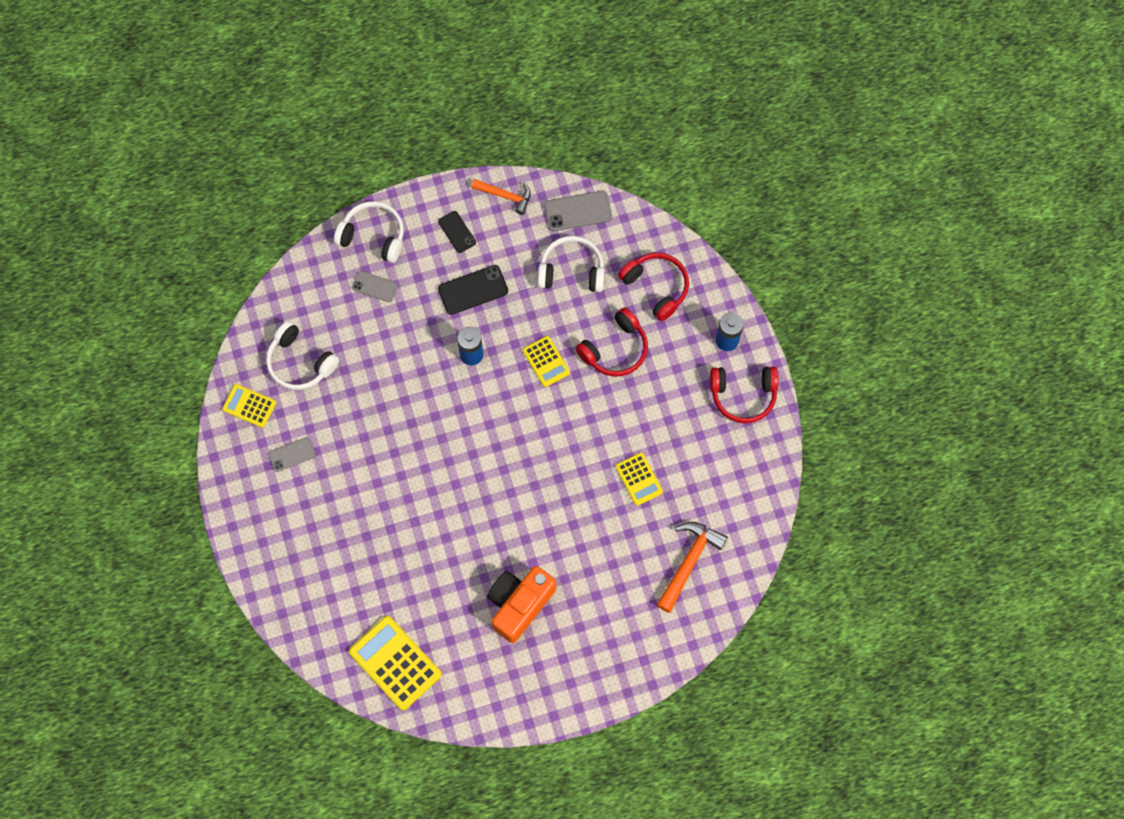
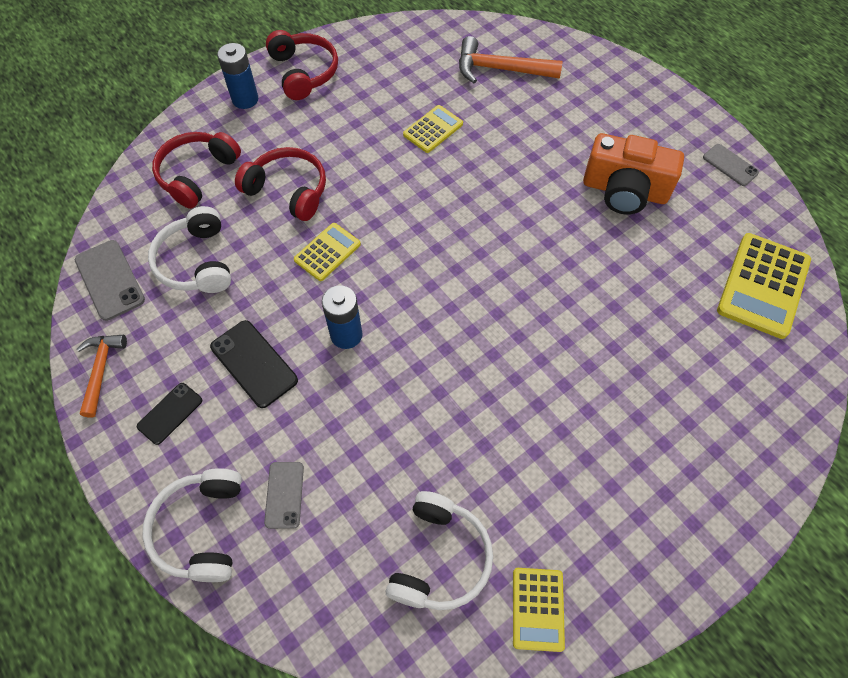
camera: 110 degrees left, 10 degrees down
(292, 454) = (580, 511): grey phone -> grey phone (730, 165)

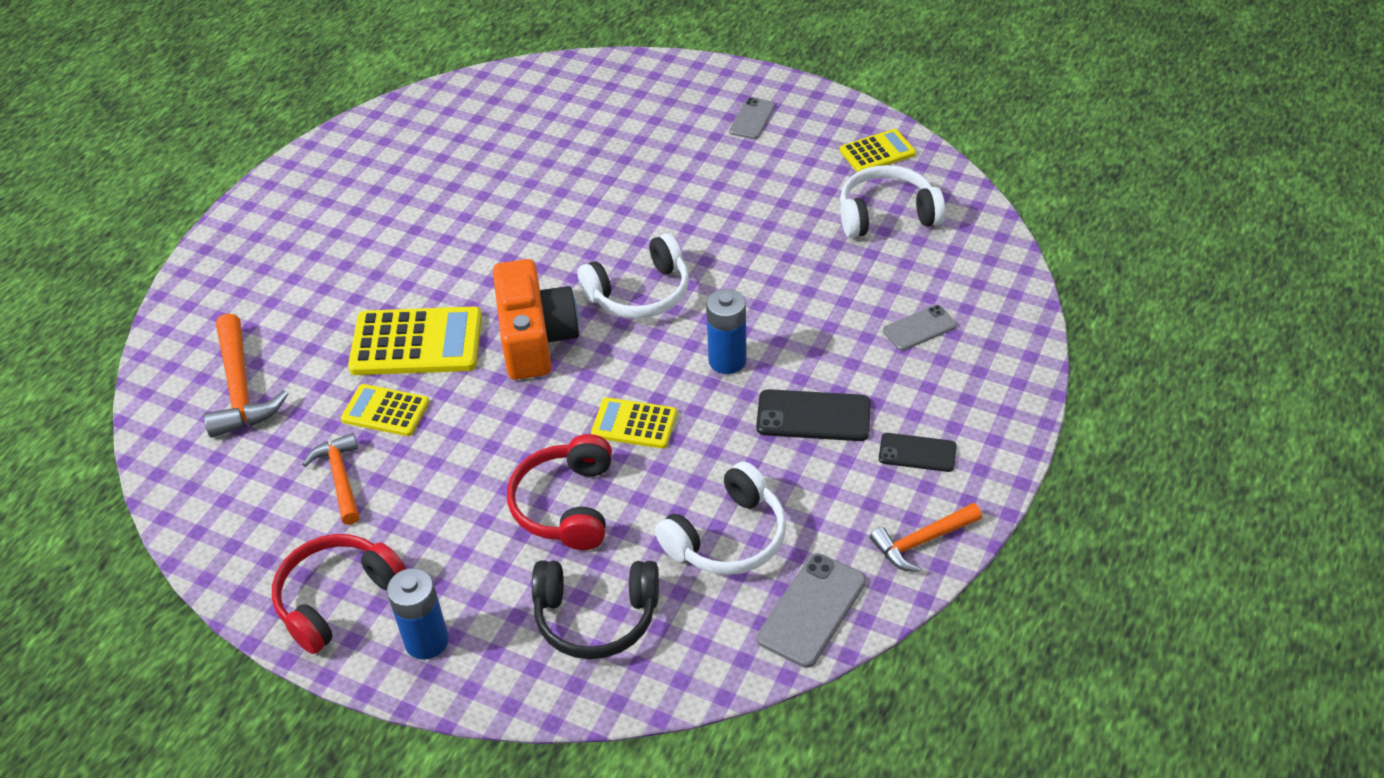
camera: 115 degrees left, 15 degrees down
(197, 174) = (596, 617): red headphones -> black headphones
(201, 529) = (996, 367): white headphones -> white headphones (640, 293)
(254, 363) = (813, 416): black phone -> black phone turned 75 degrees clockwise
(391, 95) = (340, 478): none -> orange hammer
(624, 191) = (402, 225): orange camera -> orange camera (535, 339)
(730, 165) = (322, 163): grey phone -> grey phone (752, 119)
(763, 285) = (475, 111): yellow calculator -> yellow calculator (416, 342)

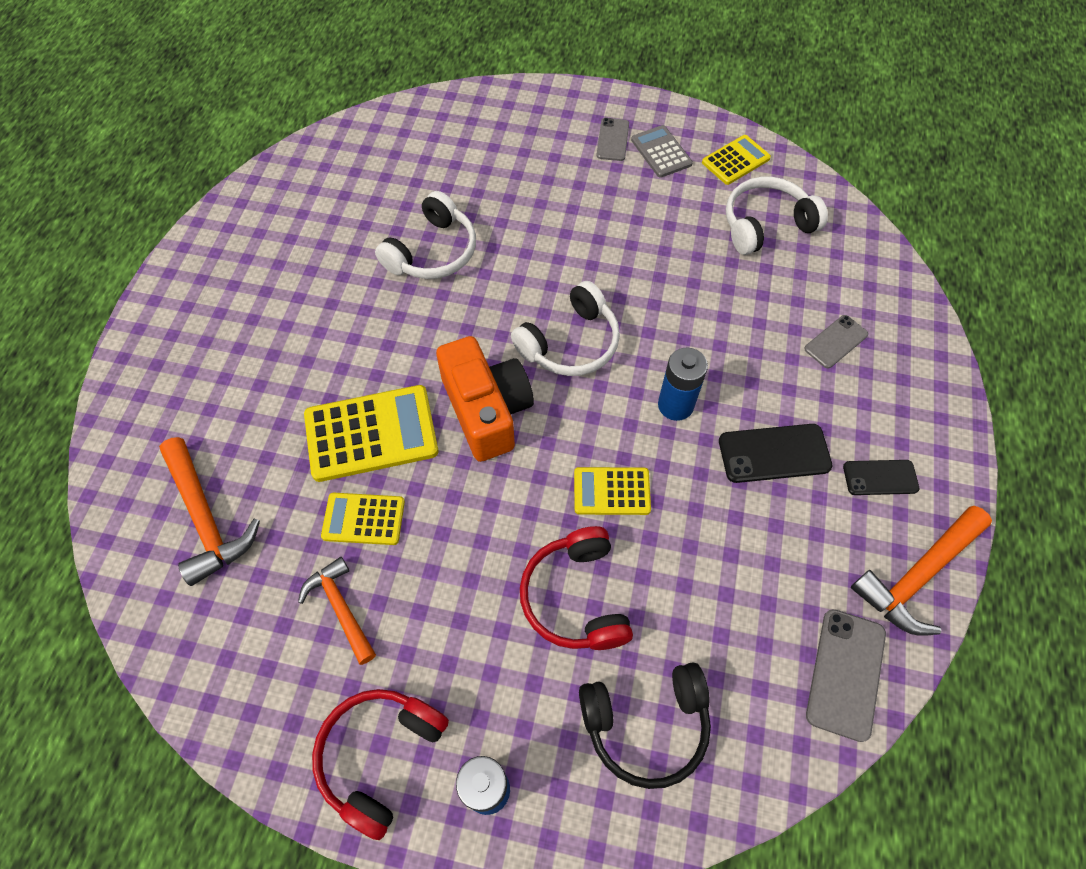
camera: 15 degrees left, 15 degrees up
(728, 537) = (741, 605): white headphones -> white headphones (432, 252)
(799, 136) = (661, 152): none -> grey calculator
(922, 541) = (918, 575): orange hammer -> orange hammer, size x1.51

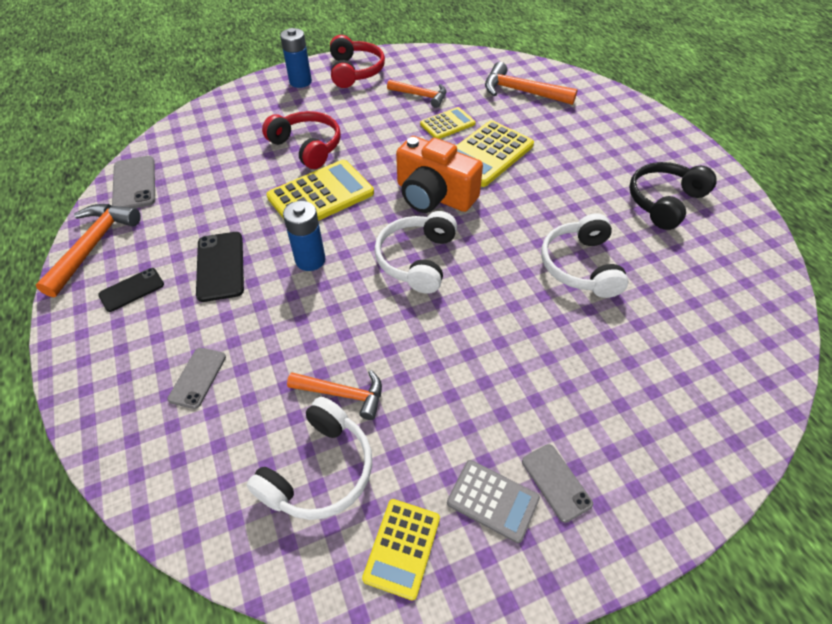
camera: 145 degrees right, 10 degrees down
(611, 491) = (321, 195): yellow calculator -> yellow calculator, size x1.71
(646, 724) = (239, 124): black headphones -> black headphones (664, 202)
(719, 264) = (342, 394): none -> orange hammer
(774, 453) = (220, 266): black phone -> black phone turned 60 degrees counterclockwise

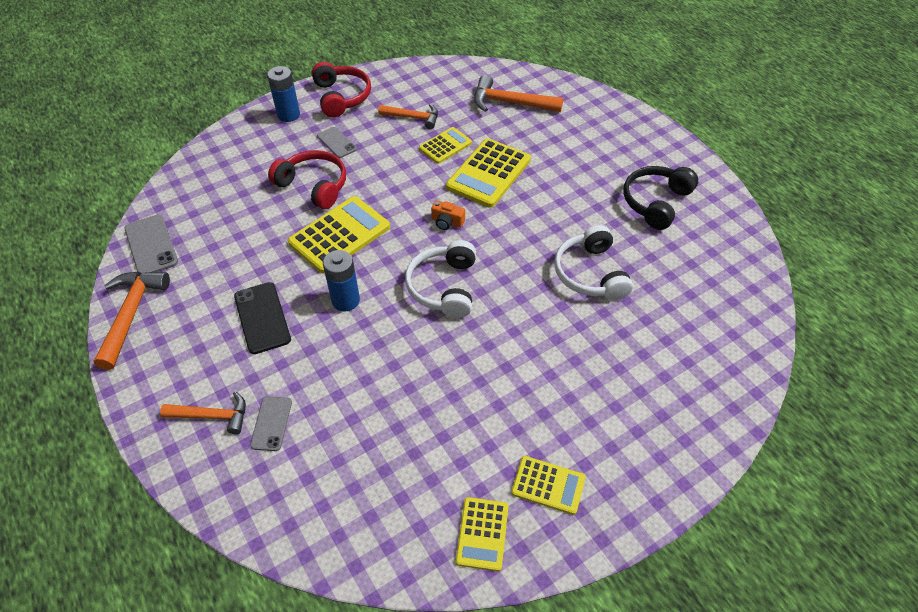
camera: 10 degrees left, 0 degrees up
(132, 290) = (184, 352): black phone -> none
(319, 470) = (400, 485): white headphones -> none
(342, 394) = (404, 418): orange hammer -> orange hammer (212, 416)
(434, 195) = (447, 222): orange camera -> orange camera, size x0.42
(493, 500) = (548, 485): grey calculator -> yellow calculator
(556, 482) = (596, 462): grey phone -> grey phone (336, 143)

